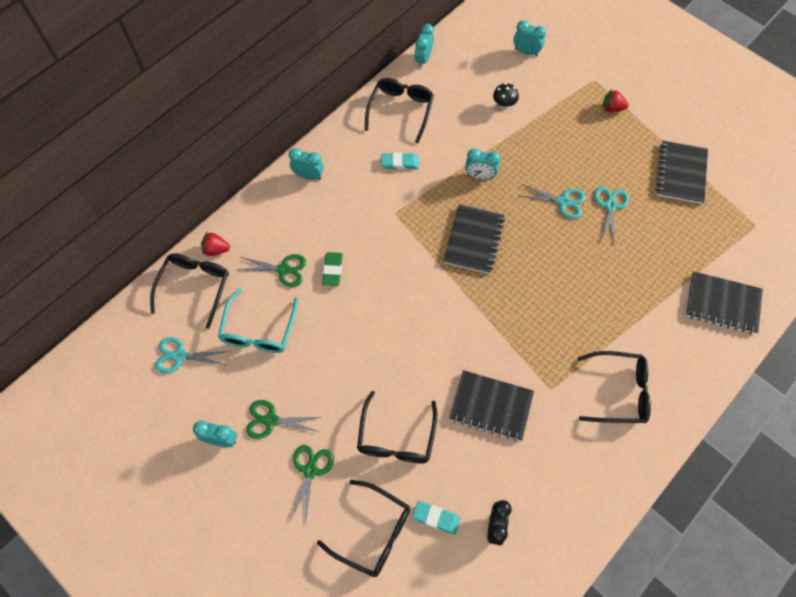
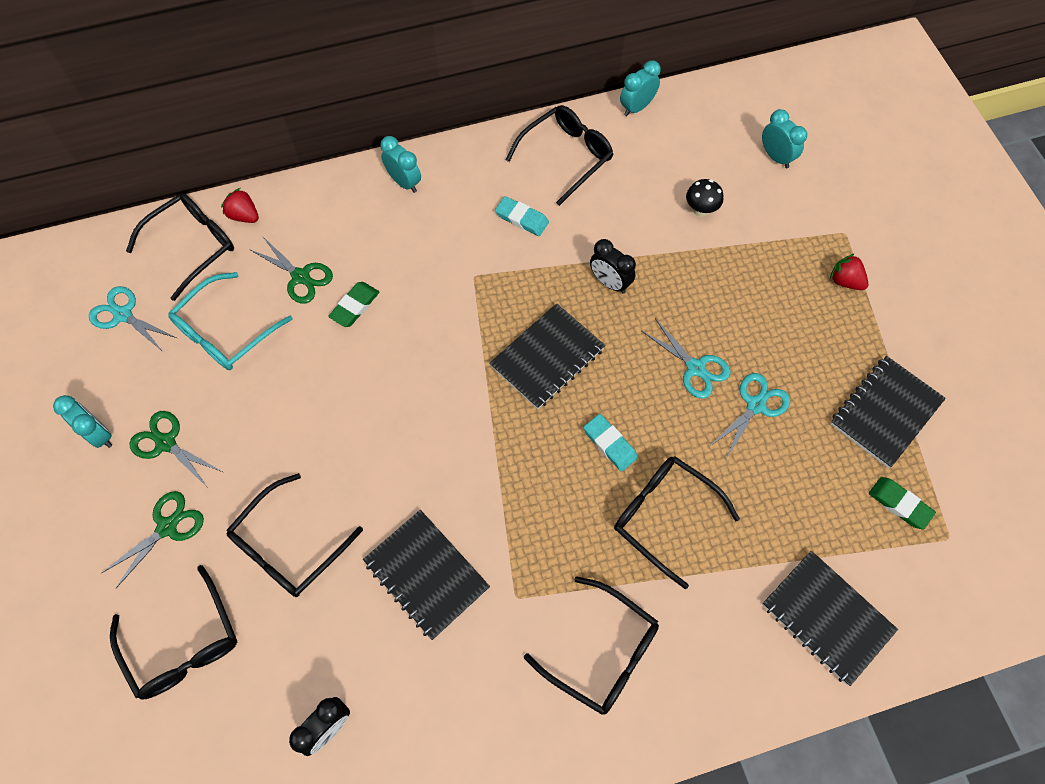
camera: 30 degrees right, 0 degrees up
(436, 518) = (266, 672): turquoise eraser -> turquoise eraser (610, 444)
(480, 176) = (609, 282): turquoise clock -> black clock
(602, 296) = (665, 516): none -> black glasses
(720, 220) = (899, 504): none -> green eraser

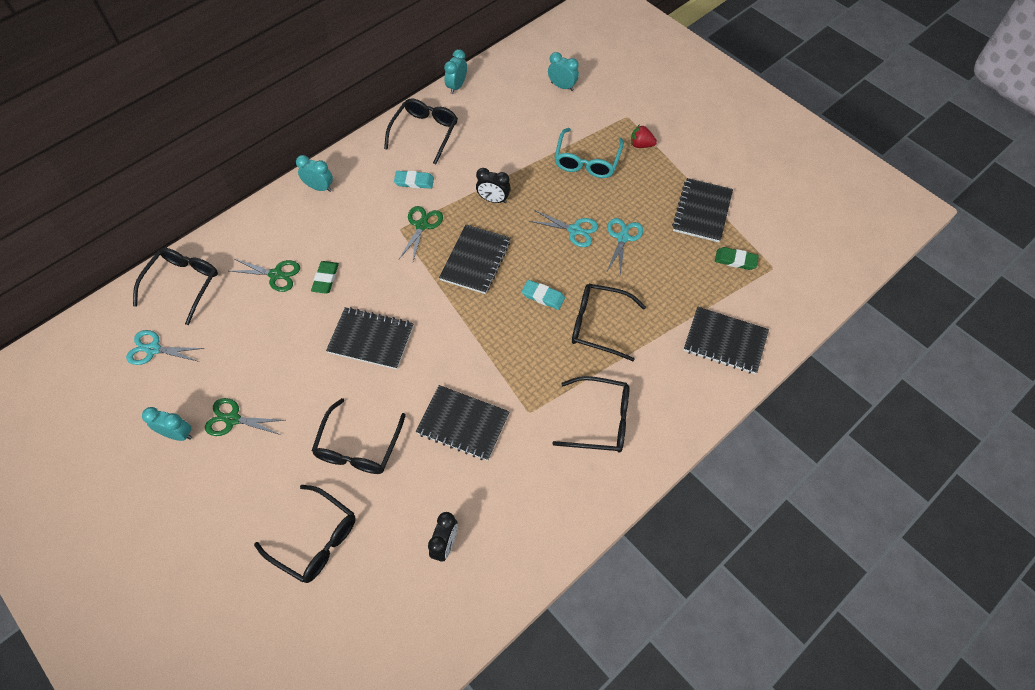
camera: 25 degrees left, 5 degrees down
(167, 527) = (263, 472): green scissors -> green scissors (422, 225)
(226, 331) = (239, 330): turquoise glasses -> turquoise glasses (587, 160)
(244, 216) = (212, 250): red strawberry -> none
(370, 410) = (371, 339): none -> black notebook
(700, 210) = (530, 135): black mushroom -> none

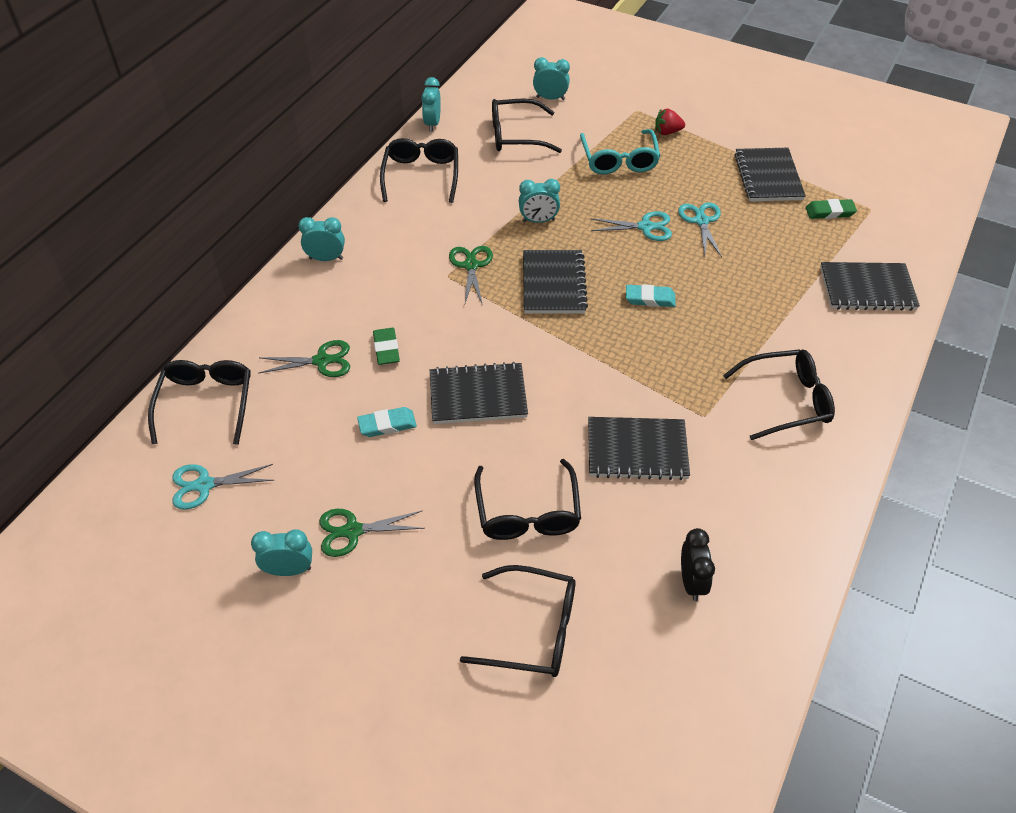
camera: 20 degrees left, 10 degrees down
(414, 181) = (437, 225): turquoise eraser -> turquoise eraser (387, 425)
(493, 200) = (538, 220): black clock -> turquoise clock
(599, 325) = (728, 309): black glasses -> black glasses (516, 135)

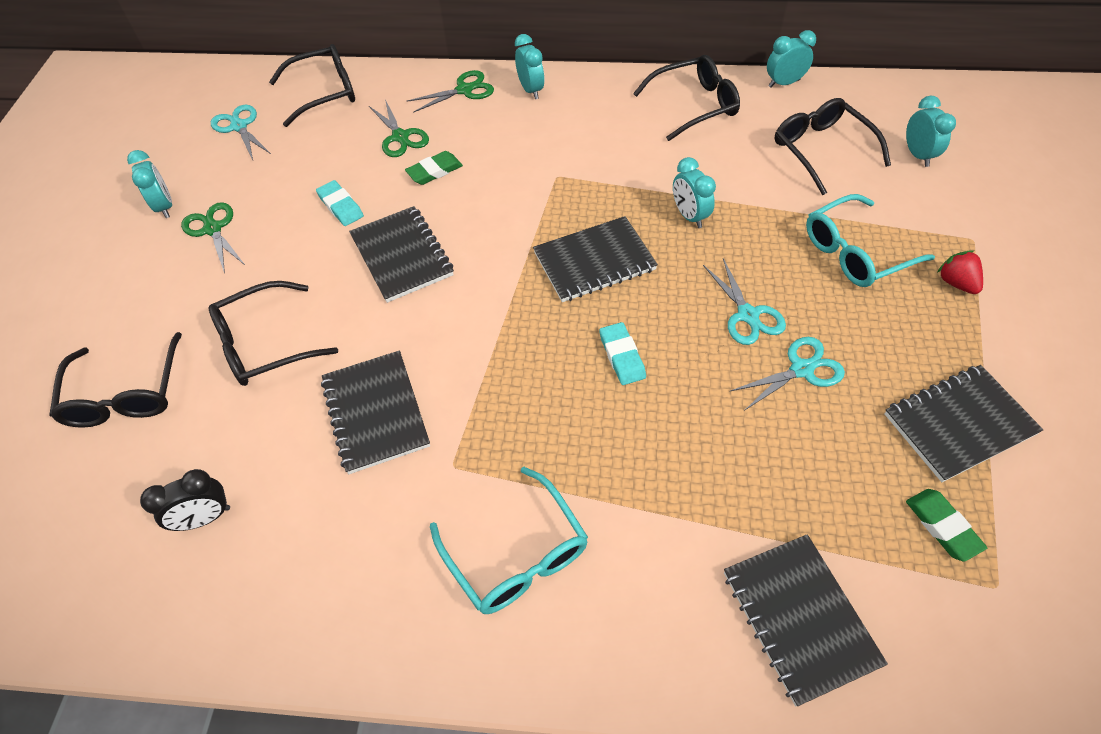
camera: 70 degrees right, 5 degrees up
(471, 265) = (582, 188): green scissors -> green scissors (464, 90)
(785, 400) = (516, 553): black glasses -> turquoise glasses

